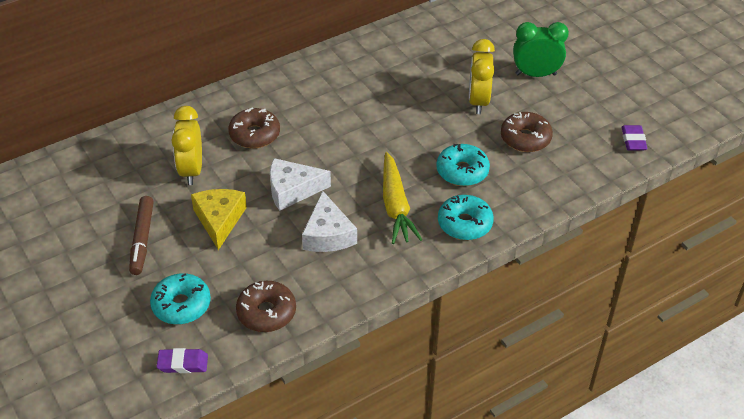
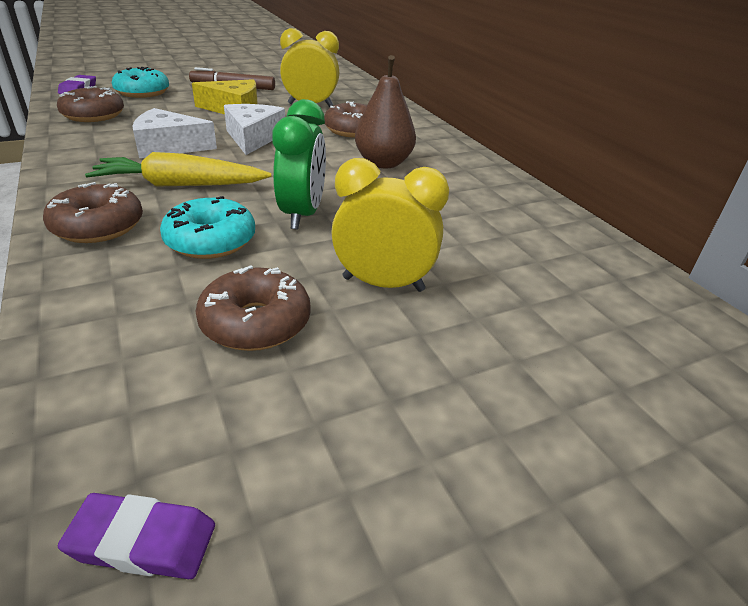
camera: 95 degrees right, 10 degrees down
(322, 112) = (383, 163): none -> brown pear
(464, 224) = (98, 226): turquoise donut -> brown donut
(535, 74) = (468, 381): green clock -> green clock (302, 215)

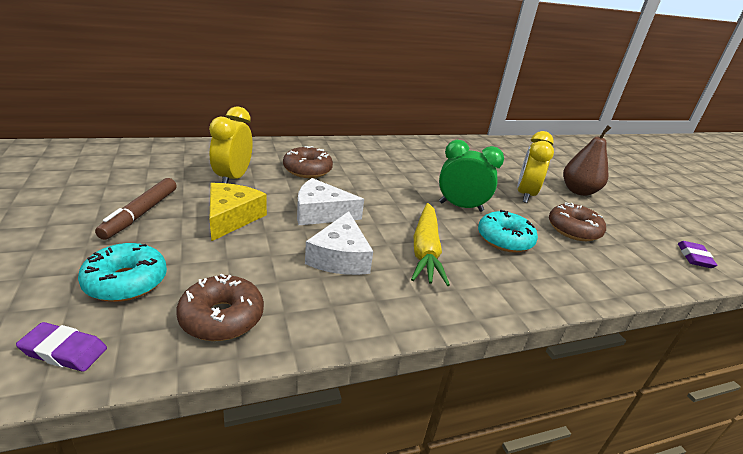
camera: 85 degrees left, 5 degrees down
(98, 226) = (503, 286): brown donut -> none
(383, 163) = (376, 170): brown pear -> brown pear (578, 191)

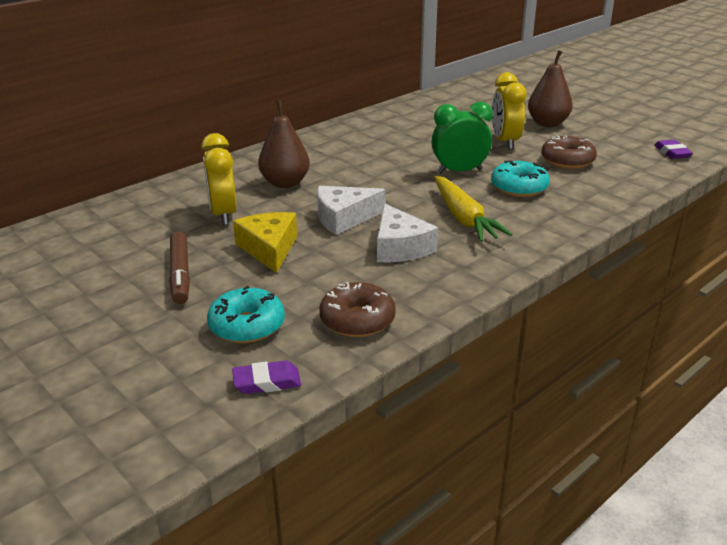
camera: 20 degrees left, 0 degrees up
(307, 170) = (285, 183): brown donut -> brown pear

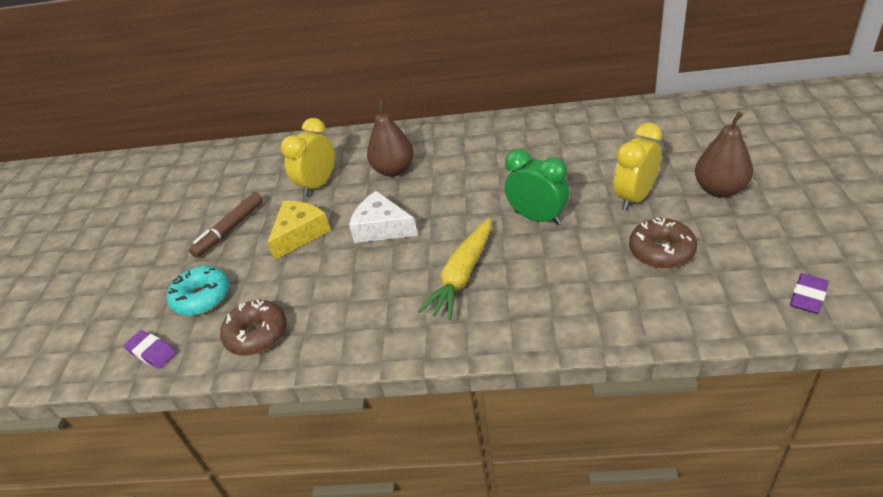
camera: 50 degrees right, 10 degrees up
(400, 247) = (375, 280): white cheese -> none
(519, 188) = (560, 264): turquoise donut -> none

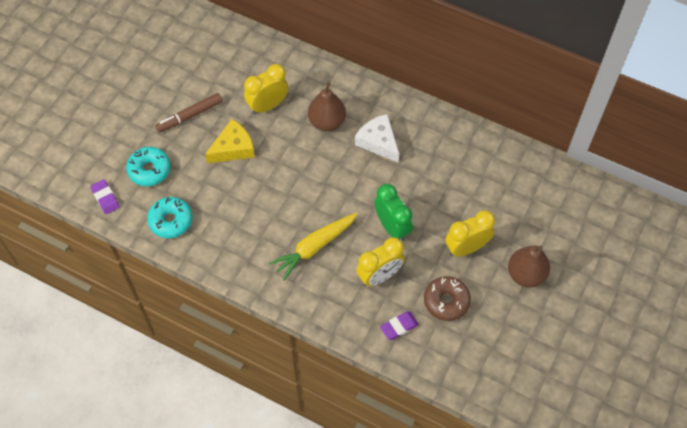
camera: 20 degrees right, 20 degrees up
(257, 334) = (171, 221): brown donut -> turquoise donut
(381, 228) = (288, 175): white cheese -> white cheese (378, 142)
(563, 265) = (379, 276): none -> yellow clock
(807, 296) = (500, 383): purple eraser -> purple eraser (399, 327)

